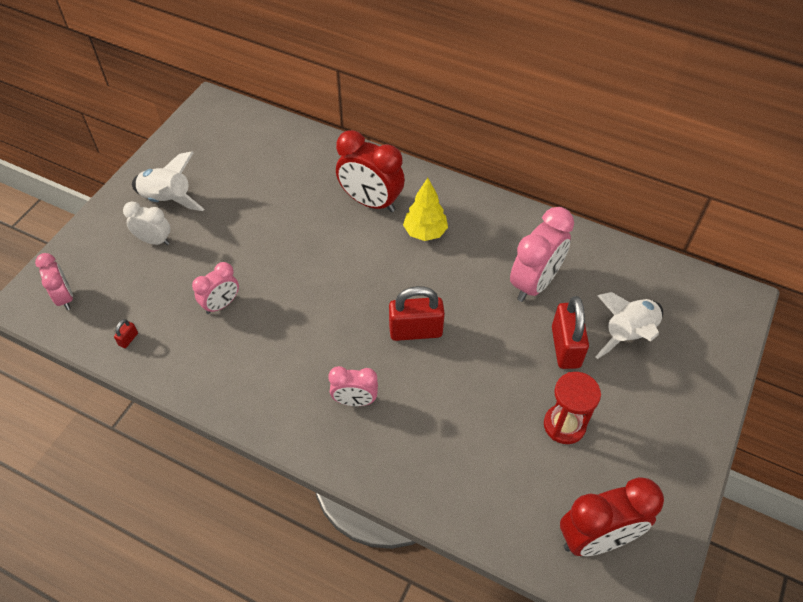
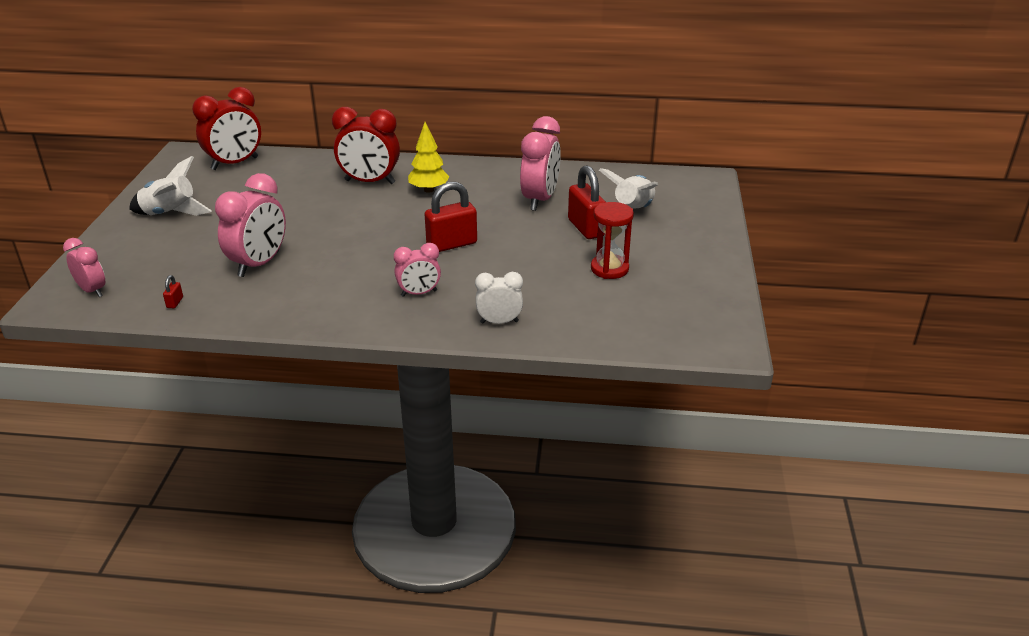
camera: 20 degrees left, 20 degrees down
(154, 240) = (169, 240): white clock -> white clock (499, 322)
(221, 304) = (259, 264): pink clock -> pink clock, size x1.70
(596, 538) = (671, 322): red clock -> red clock (235, 163)

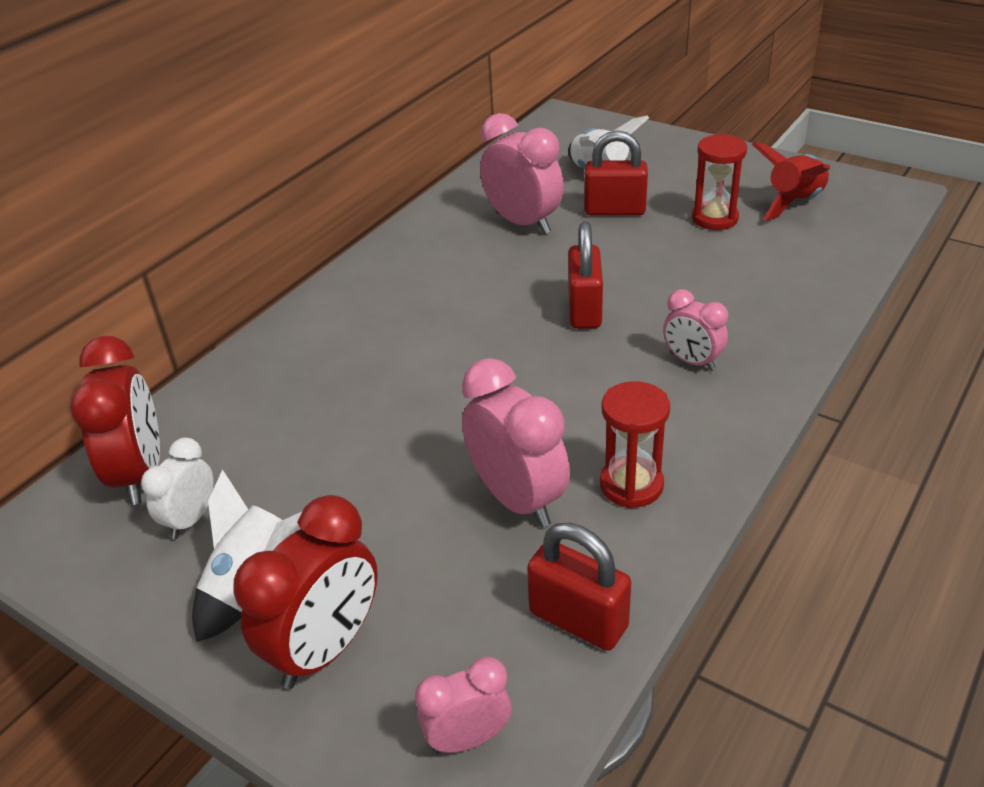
camera: 60 degrees left, 5 degrees up
(175, 302) = (578, 620): red padlock -> red padlock, size x2.42
(286, 296) = (631, 485): none -> red hourglass
(370, 182) = (350, 342): red clock -> red clock (325, 649)
(419, 293) = (692, 361): pink clock -> pink clock turned 120 degrees clockwise
(429, 190) = (422, 297): yellow tree -> none
(499, 322) = (790, 316): white clock -> white clock (191, 519)
(665, 299) = (794, 202): none -> red rocket

